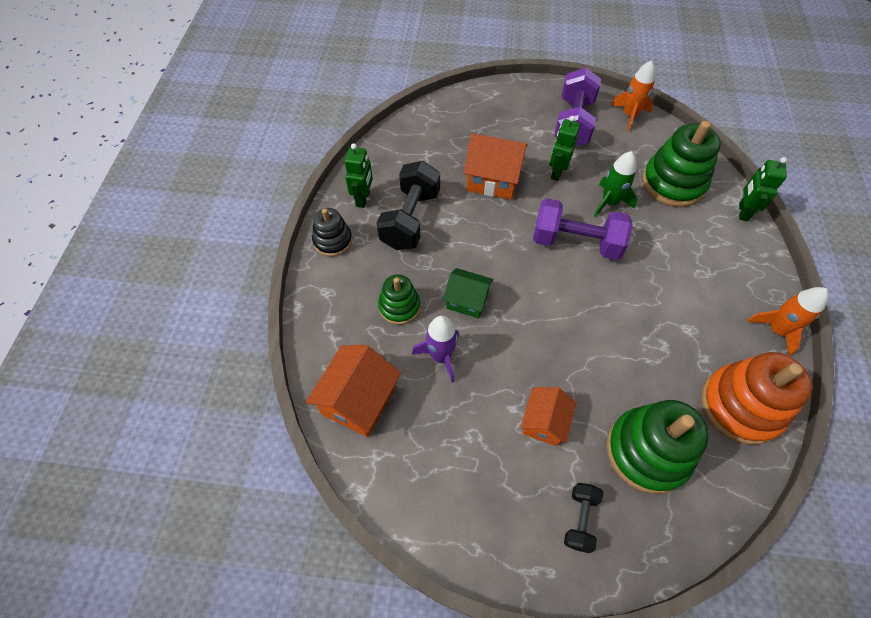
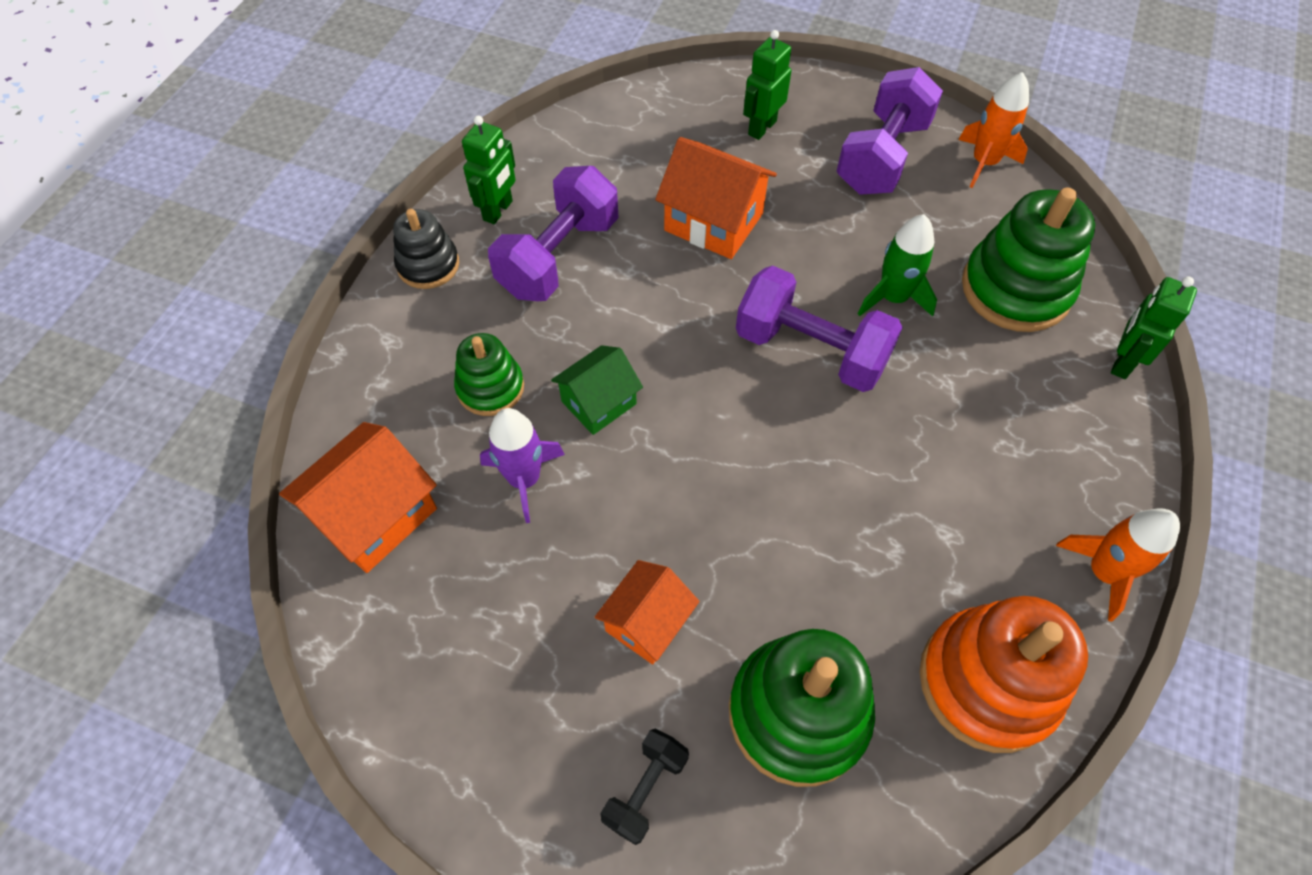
camera: 15 degrees right, 0 degrees up
(410, 219) = (559, 257): black dumbbell -> purple dumbbell
(467, 300) = (599, 402): green house -> green house turned 75 degrees counterclockwise
(556, 172) = (823, 231): green robot -> green robot (761, 128)

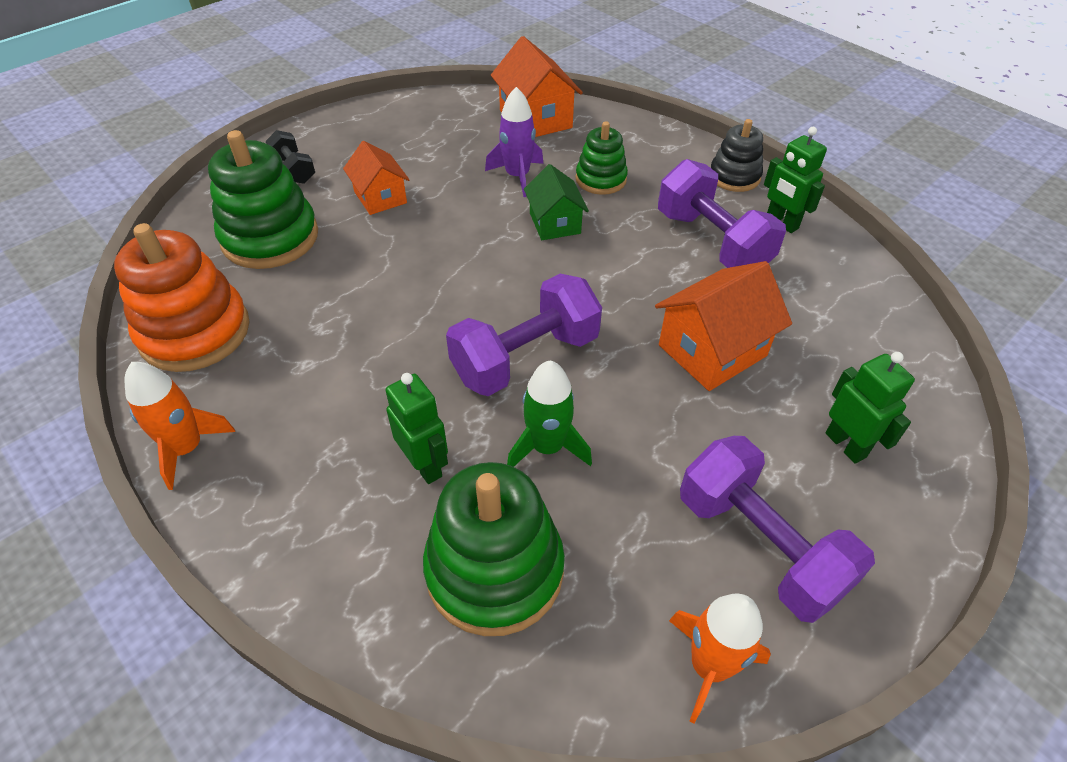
camera: 115 degrees right, 10 degrees down
(1122, 362) = (341, 617): green robot -> green robot (425, 465)

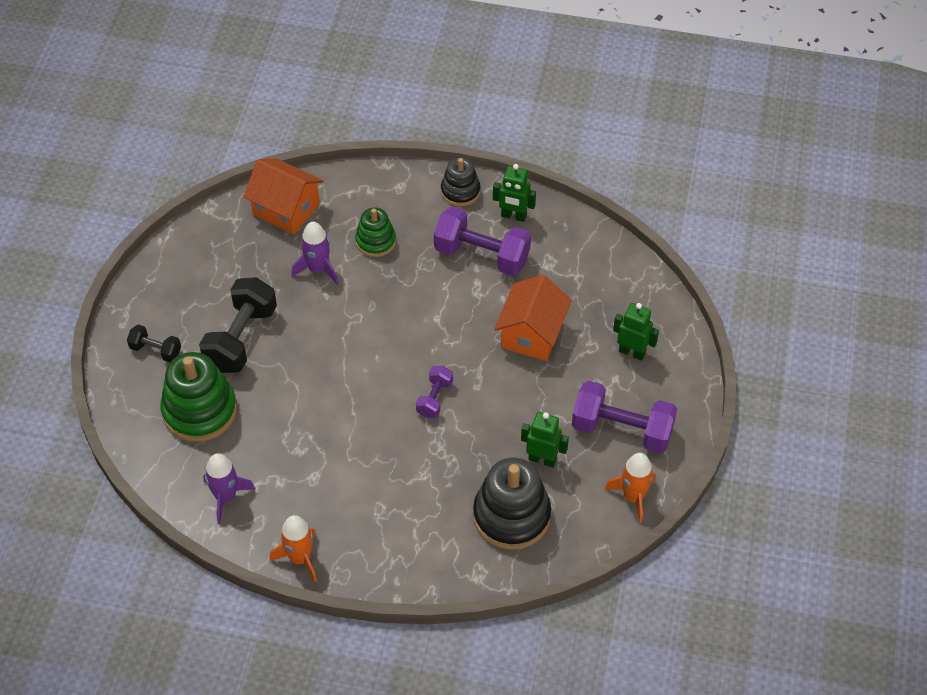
camera: 35 degrees left, 5 degrees up
(195, 332) = (226, 497): orange stacking toy -> purple rocket
(380, 197) = (241, 338): orange house -> black dumbbell
(425, 465) = (434, 489): green robot -> green robot (542, 459)
(494, 570) = (511, 516): green stacking toy -> black stacking toy
(525, 358) = (434, 398): purple dumbbell -> purple dumbbell, size x0.53
(547, 447) = (487, 442): green rocket -> none
(555, 223) = (374, 294): green house -> none

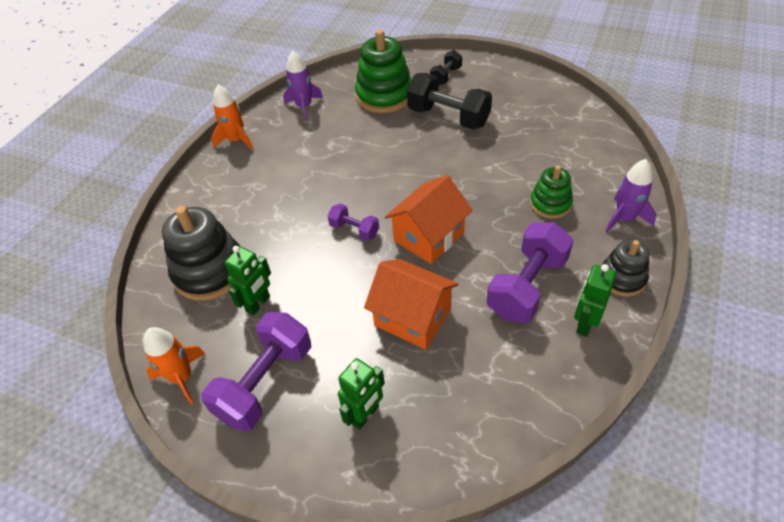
camera: 105 degrees right, 5 degrees down
(286, 209) = (591, 147): orange house -> orange house (429, 237)
(318, 269) = (518, 163): purple rocket -> purple rocket (625, 218)

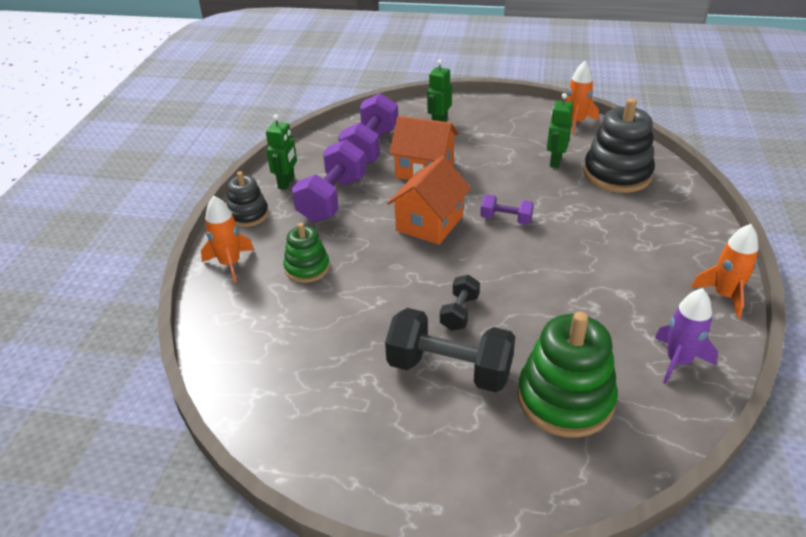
camera: 165 degrees right, 10 degrees down
(265, 383) = (515, 127): purple dumbbell -> purple dumbbell (370, 148)
(446, 76) = (478, 459): black dumbbell -> black dumbbell (459, 313)
(625, 218) = (230, 264): purple rocket -> orange rocket

